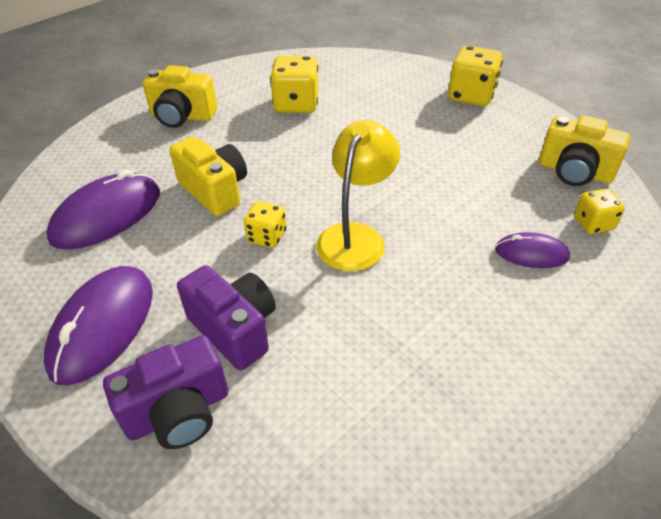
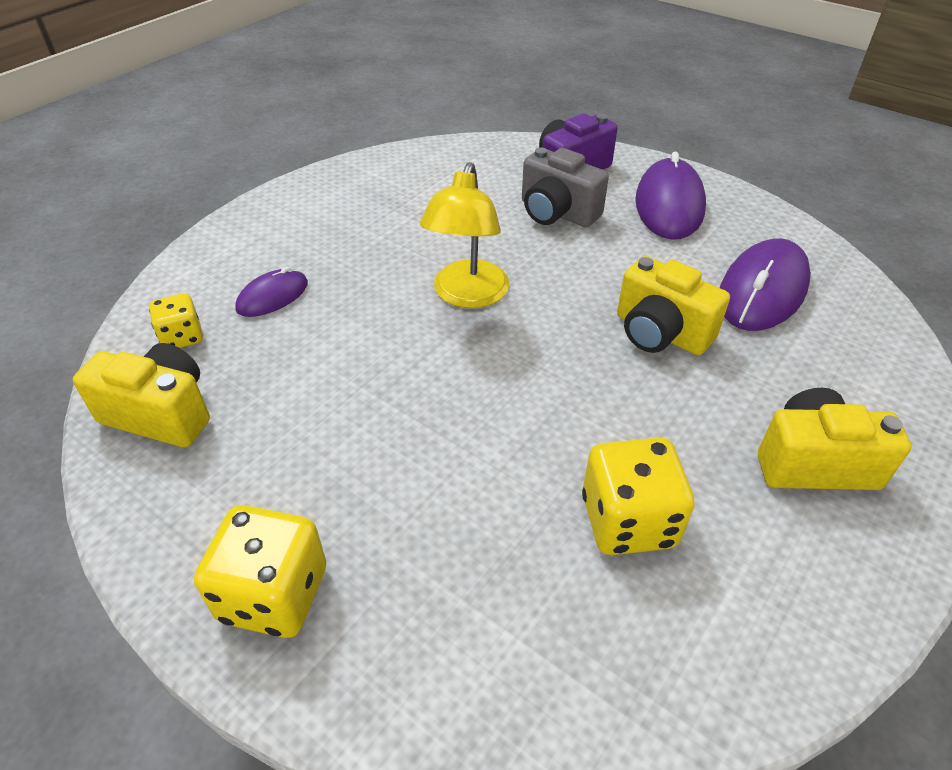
camera: 170 degrees right, 0 degrees up
(234, 329) = (557, 213): purple camera -> grey camera
(267, 236) = (566, 286): yellow dice -> none
(531, 253) = (273, 296): purple mouse -> purple mouse turned 45 degrees counterclockwise

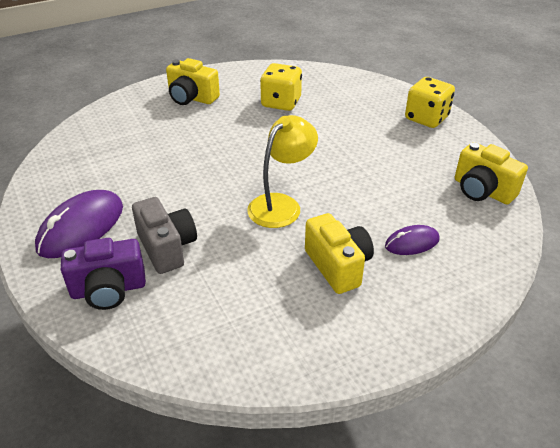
camera: 155 degrees left, 5 degrees down
(182, 337) = (475, 231): yellow dice -> none
(660, 333) = (193, 154): yellow camera -> yellow camera (338, 266)
(762, 290) = (111, 157): purple mouse -> none

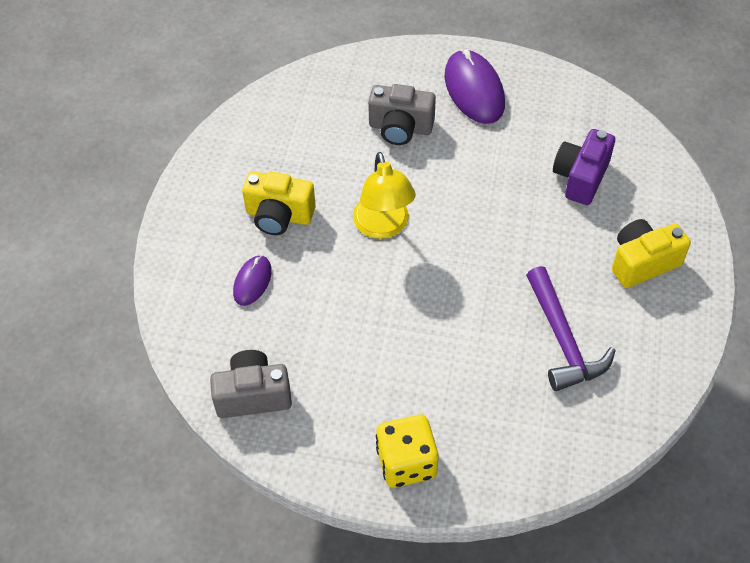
camera: 130 degrees right, 15 degrees up
(108, 290) = (386, 79): purple camera -> purple camera (580, 177)
(281, 103) = (563, 340): yellow dice -> purple hammer
(482, 191) = (253, 395): yellow camera -> grey camera

